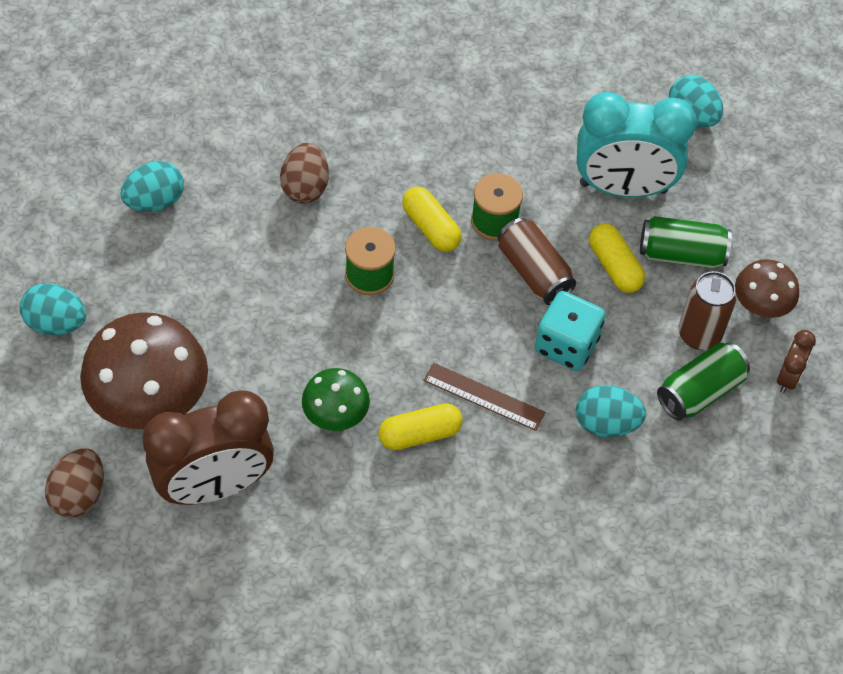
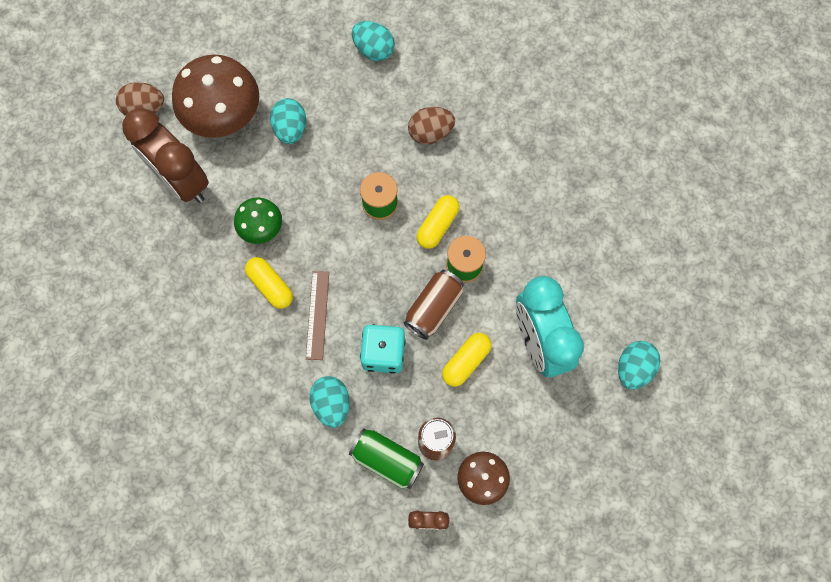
camera: 70 degrees right, 15 degrees up
(56, 323) = (257, 39): turquoise egg -> turquoise egg (290, 129)
(681, 254) = (500, 405): green can -> none

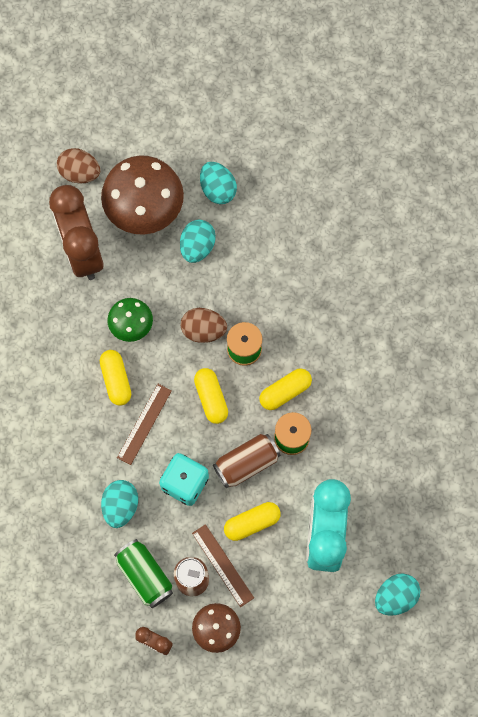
camera: 25 degrees right, 0 degrees up
(370, 262) = (211, 398): none -> yellow capsule
(373, 50) = (305, 205): turquoise egg -> turquoise egg (218, 190)
(430, 133) = (319, 305): brown egg -> brown egg (203, 330)
(457, 415) = (222, 565): none -> brown ruler

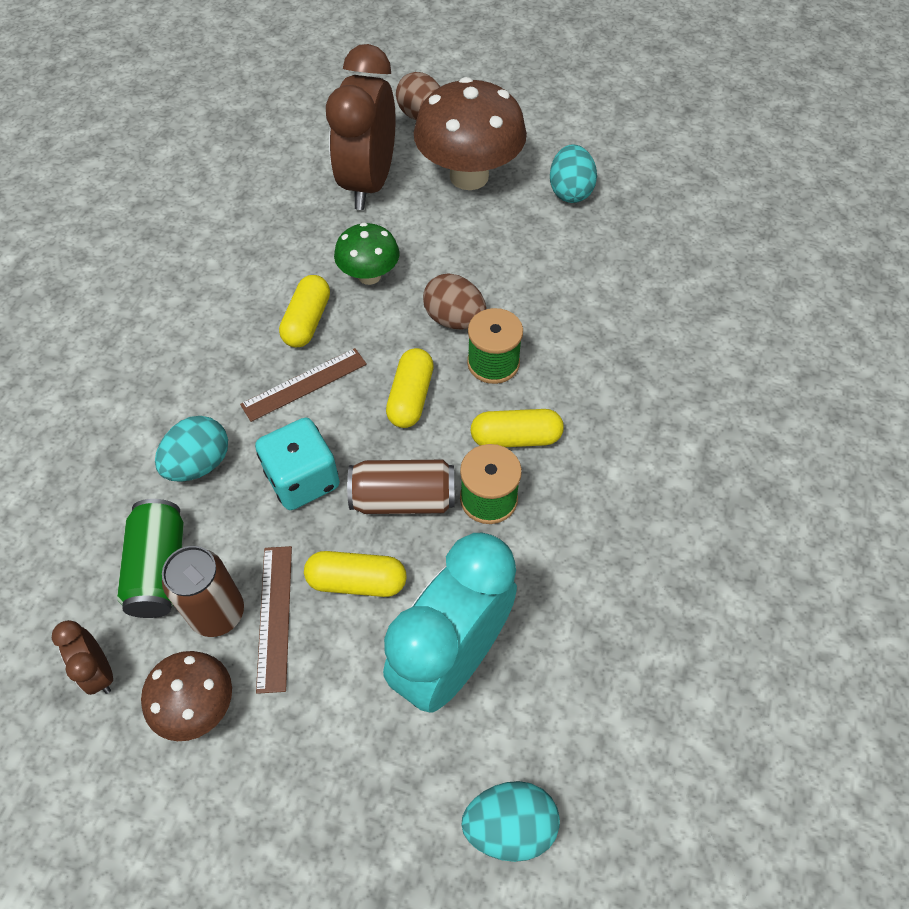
camera: 30 degrees right, 15 degrees down
(197, 247) = (507, 234): turquoise egg -> none

